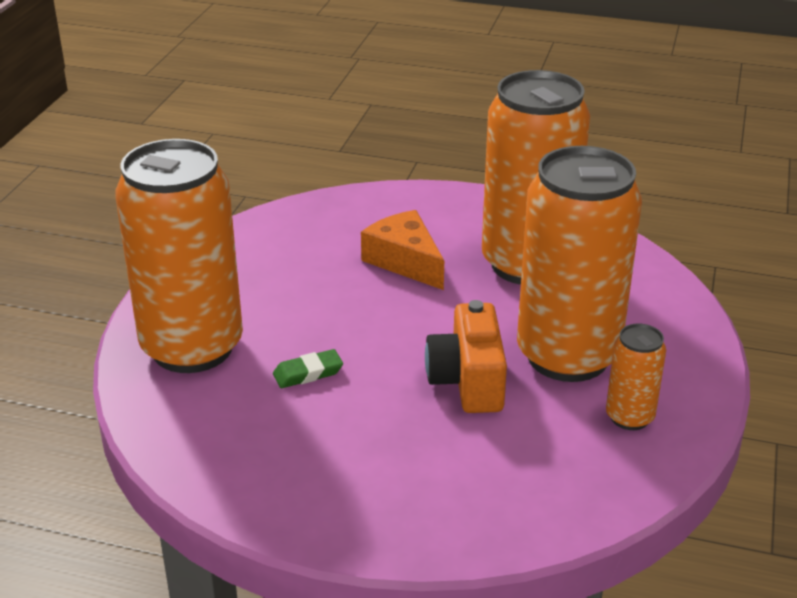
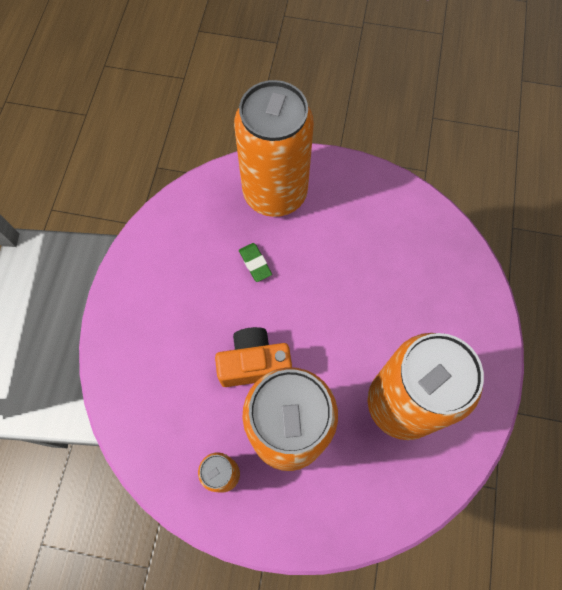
camera: 85 degrees right, 35 degrees up
(405, 261) = (392, 312): orange cheese -> none

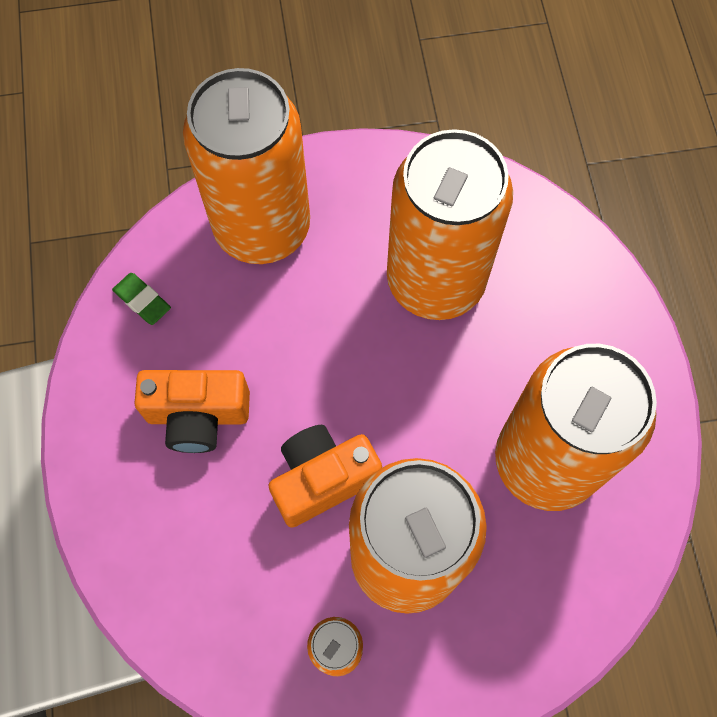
camera: 20 degrees left, 0 degrees up
(192, 296) = (198, 415): none -> orange camera
(255, 263) = (271, 337): green eraser -> green eraser (142, 300)
(372, 262) = (435, 281): none -> orange can

